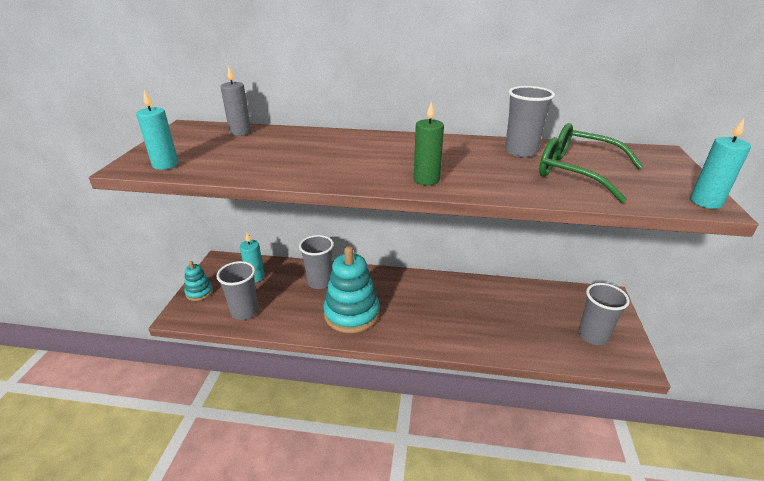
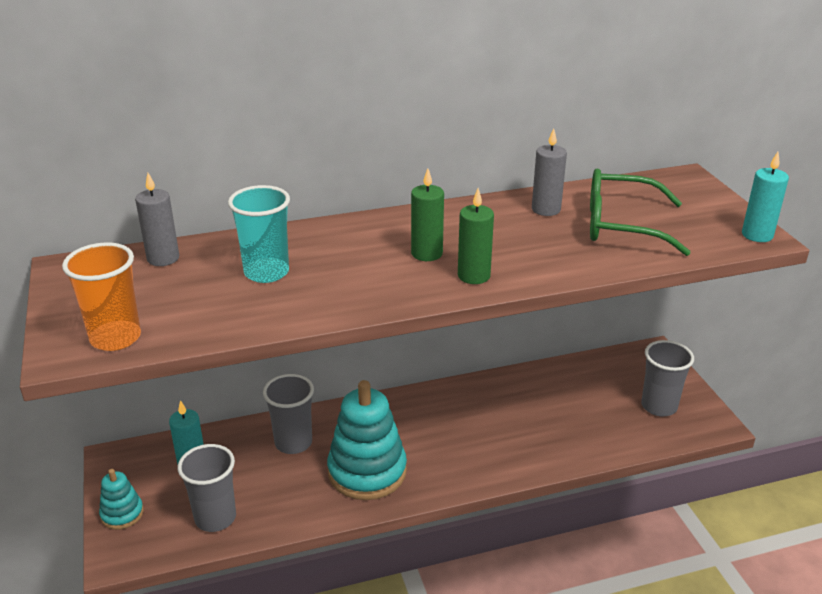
camera: 25 degrees left, 0 degrees up
(165, 165) = (115, 338): turquoise candle -> orange cup
(290, 150) = (266, 272): none -> turquoise cup
(405, 160) = (426, 253): none -> green candle
(520, 152) = (546, 209): grey cup -> grey candle

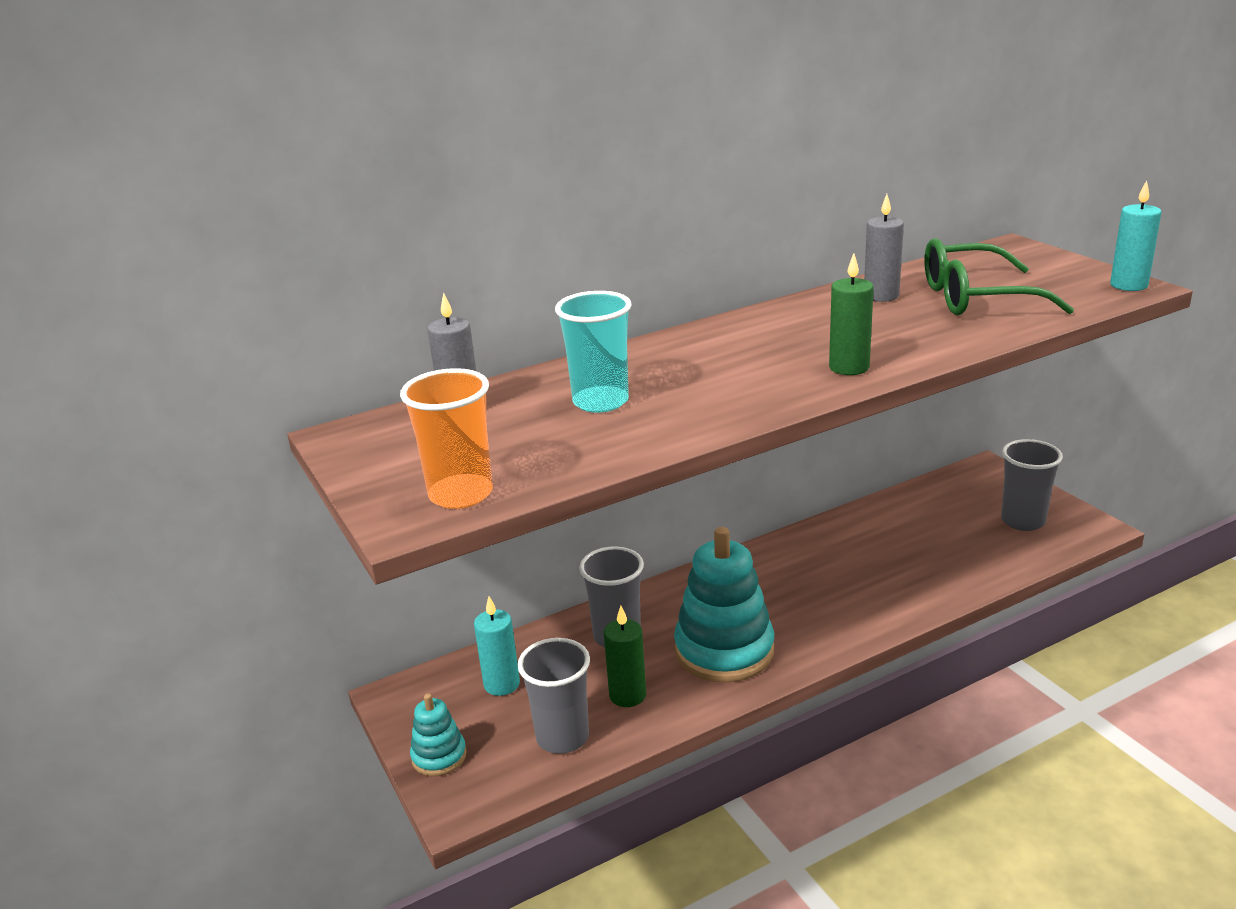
camera: 10 degrees left, 5 degrees down
(426, 253) = (778, 355): green candle -> green candle (627, 695)

